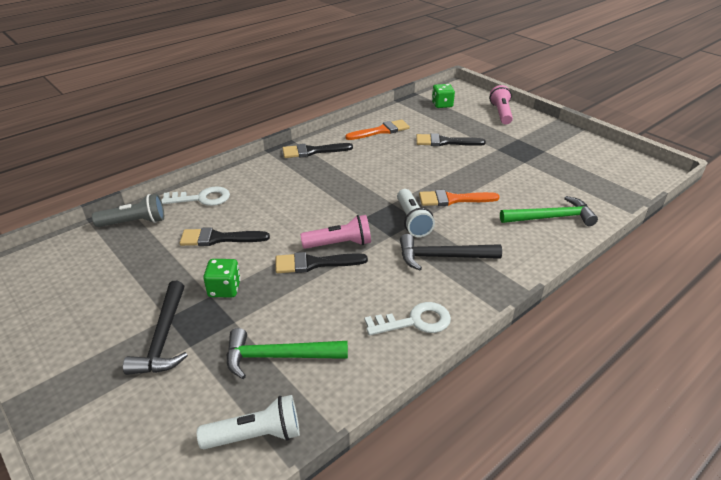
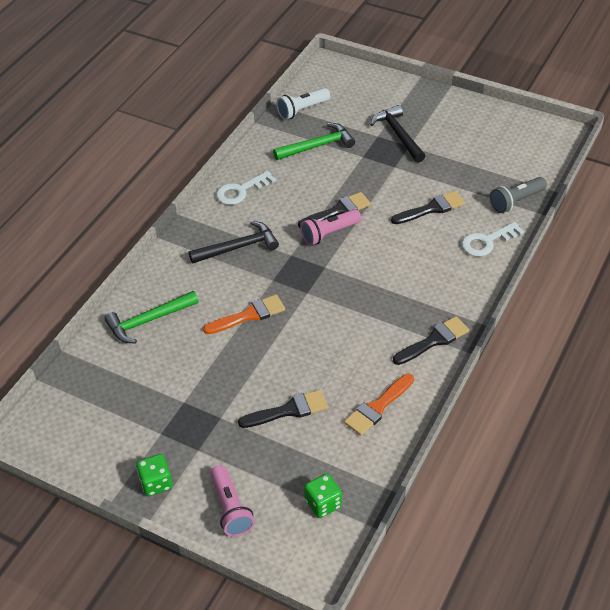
camera: 160 degrees right, 10 degrees up
(224, 289) = (388, 173): green dice -> green dice (156, 483)
(412, 221) = (278, 276): white flashlight -> none

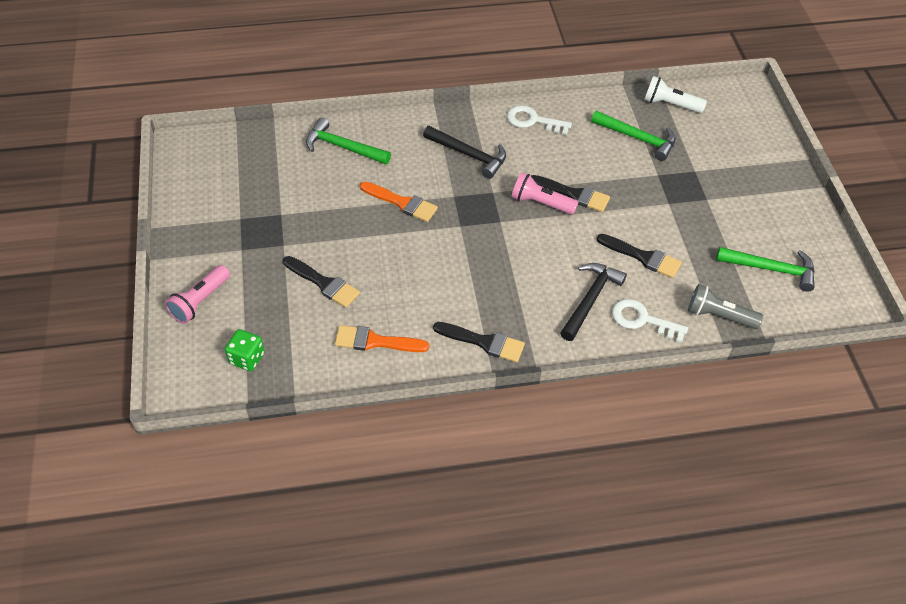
camera: 50 degrees right, 5 degrees up
(156, 483) = (192, 243): green dice -> none
(398, 135) = (712, 184): black hammer -> black hammer (590, 300)
(499, 152) = (771, 269): none -> green hammer

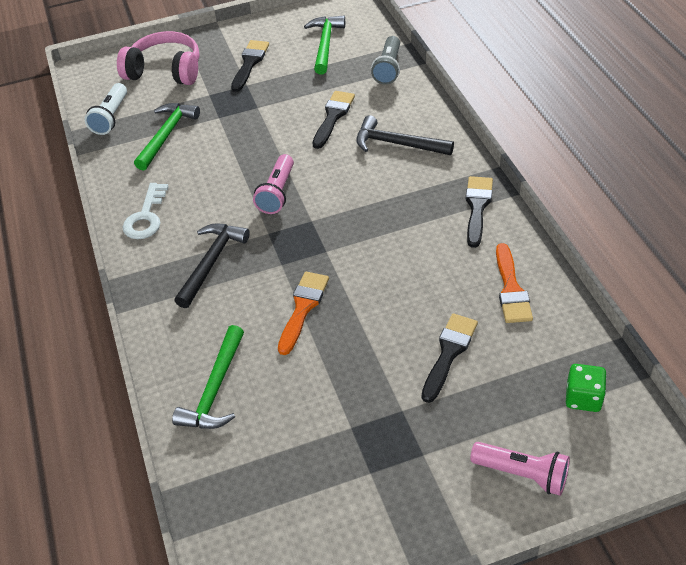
camera: 95 degrees left, 5 degrees down
(573, 194) = (259, 171): black brush -> black brush (249, 63)
(642, 320) = (409, 110): white key -> none
(737, 143) = (165, 71): none -> pink headphones

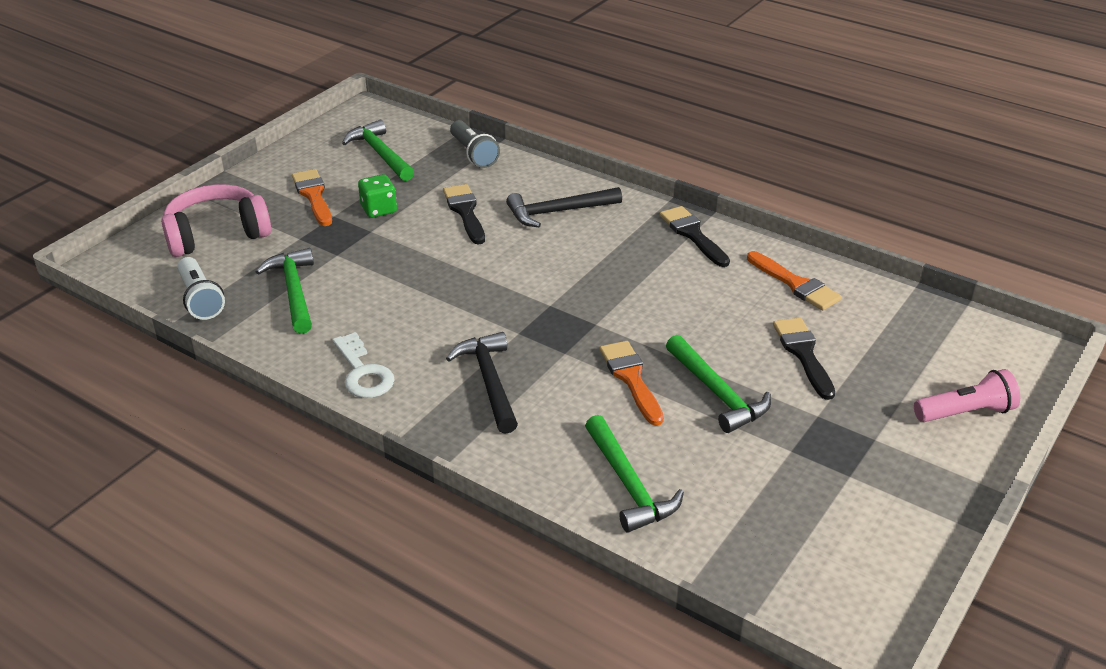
camera: 40 degrees left, 10 degrees down
(249, 63) = (313, 195): black brush -> orange brush
(277, 193) = (486, 296): pink flashlight -> none
(349, 351) = (717, 393): none -> green hammer
(583, 398) = (944, 337): green dice -> green dice (379, 209)

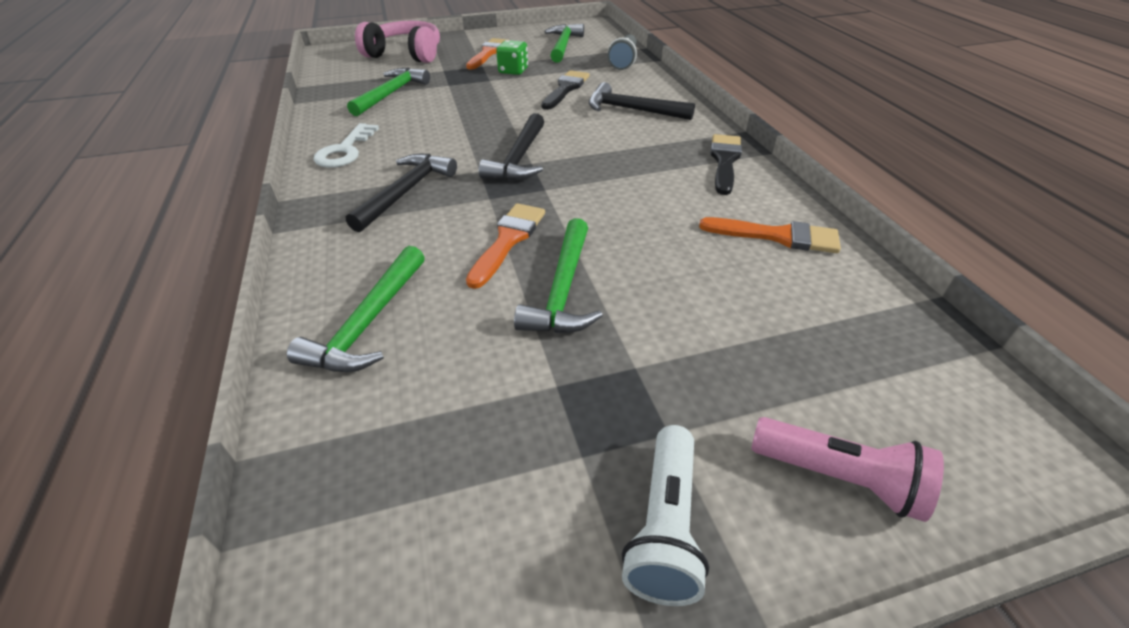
camera: 40 degrees right, 5 degrees up
(200, 299) = (340, 80): white flashlight -> white flashlight (664, 526)
(534, 306) = (519, 158): none -> black hammer
(795, 284) = (777, 236): orange brush -> orange brush turned 75 degrees counterclockwise
(803, 354) = (701, 300): black brush -> none

